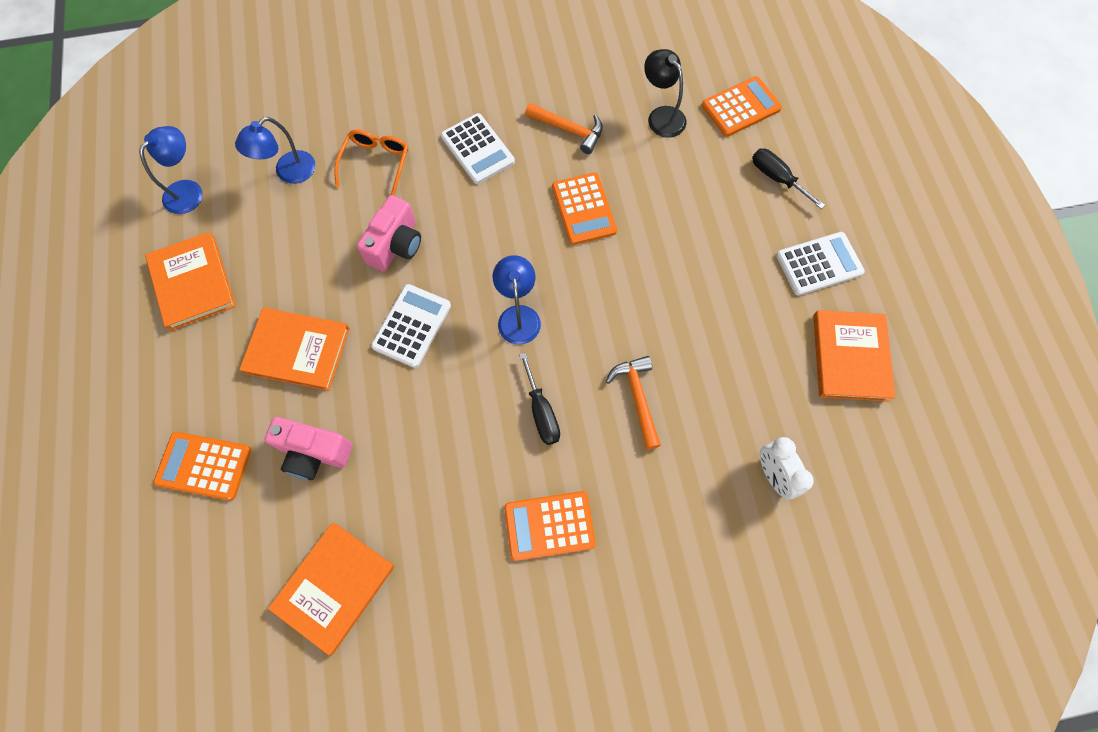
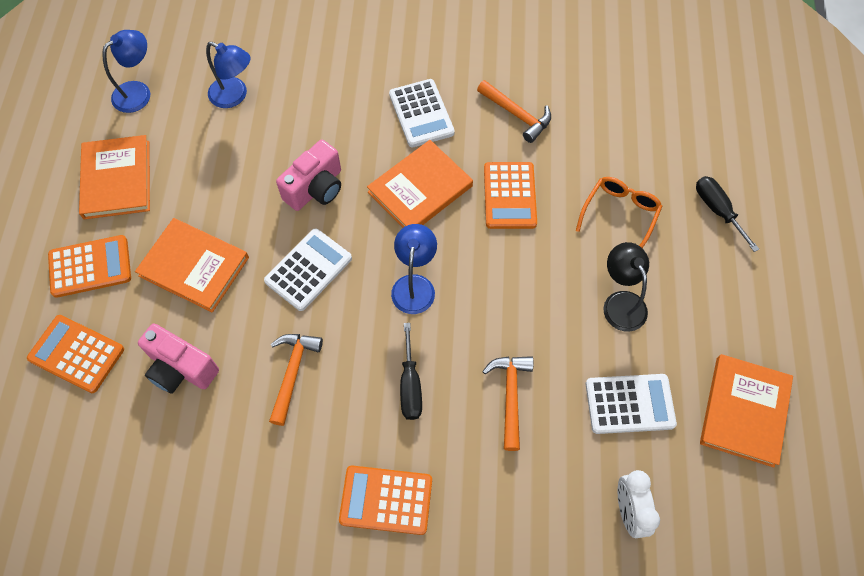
camera: 15 degrees right, 5 degrees down
(288, 173) = (235, 96): blue lamp -> blue lamp turned 120 degrees counterclockwise
(334, 587) = (162, 502): orange book -> orange book (420, 189)
(376, 163) = (320, 105): orange glasses -> orange glasses (620, 214)
(425, 429) = (293, 373): none -> orange hammer
(661, 116) = (614, 121): black lamp -> black lamp (620, 302)
(740, 107) = (699, 130): orange calculator -> orange calculator (90, 266)
(819, 264) = (737, 308): white calculator -> white calculator (629, 404)

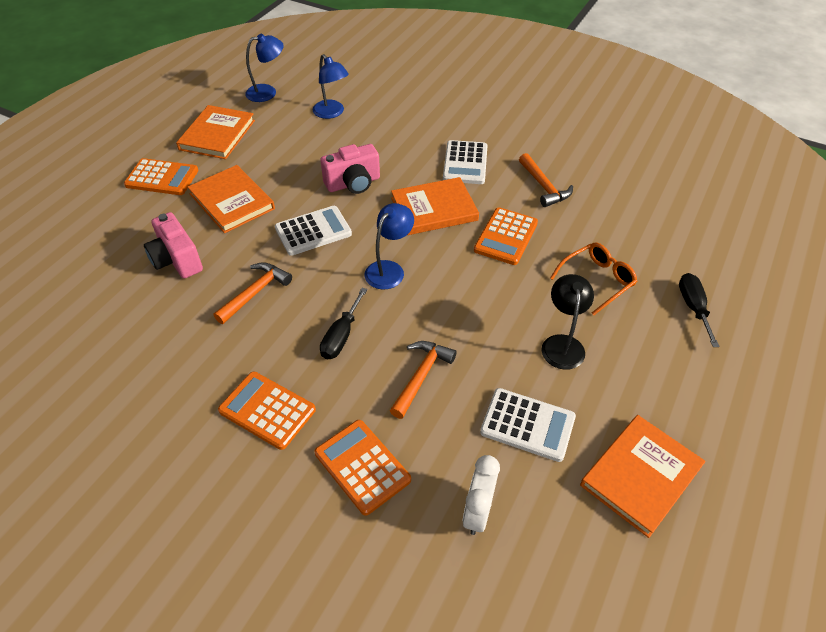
camera: 25 degrees right, 15 degrees down
(76, 354) = (113, 225): orange calculator -> orange calculator (362, 466)

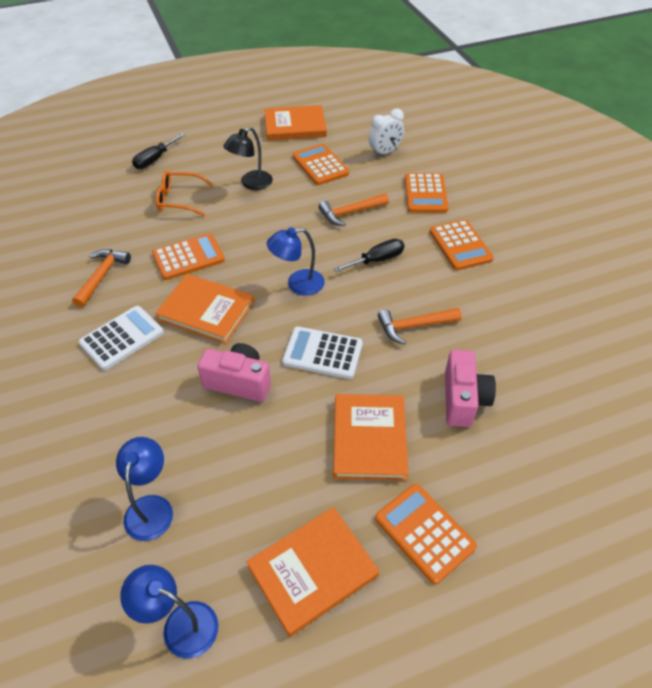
camera: 140 degrees left, 0 degrees up
(527, 425) = (320, 165): white calculator -> orange calculator

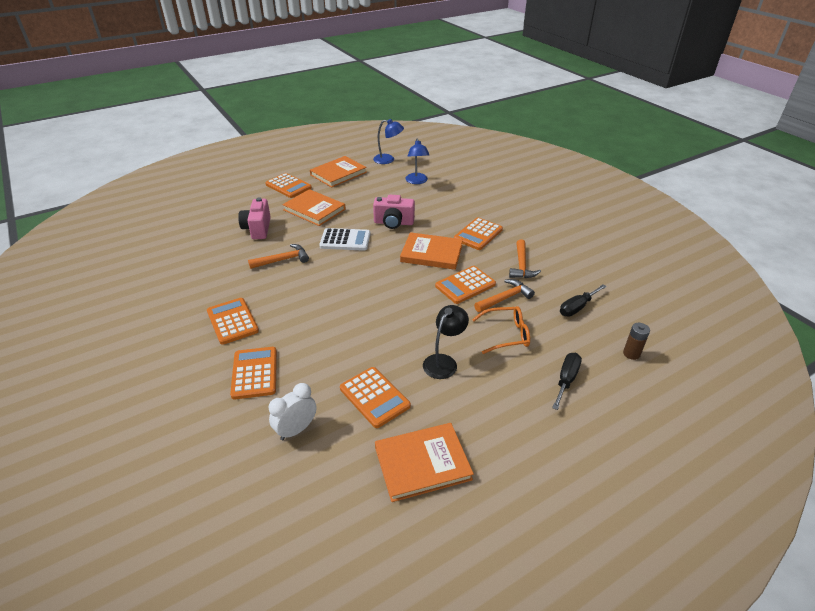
camera: 170 degrees right, 10 degrees down
(79, 171) = (631, 354): none -> brown battery
(122, 338) = (478, 234): white calculator -> orange calculator
(298, 284) = (371, 276): blue lamp -> none
(350, 212) = (334, 341): orange hammer -> orange hammer (505, 298)
(369, 439) = (314, 210): orange book -> orange book turned 45 degrees counterclockwise
(377, 260) = (308, 300): black screwdriver -> black screwdriver (577, 307)

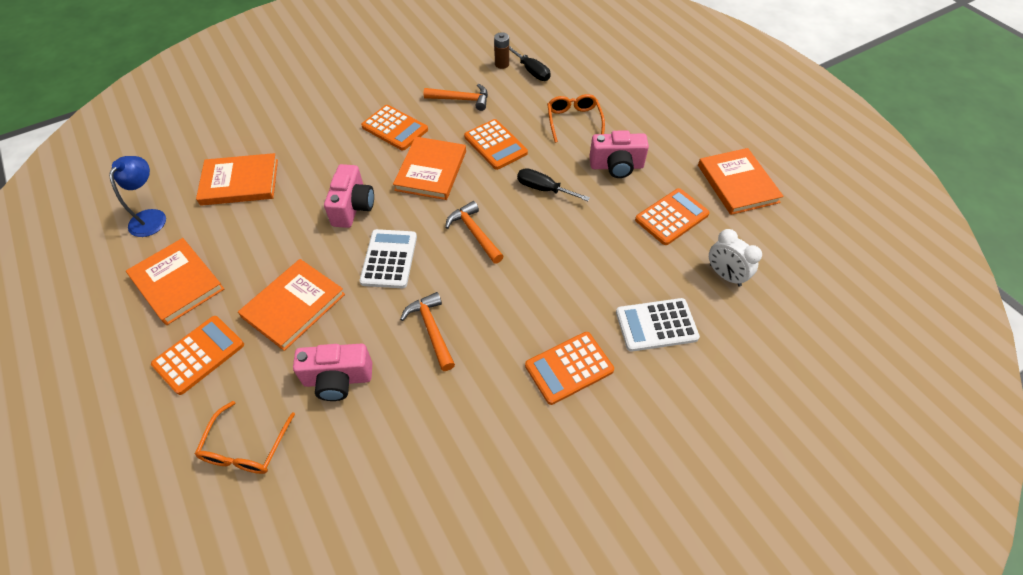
camera: 90 degrees left, 15 degrees up
(226, 206) = (245, 449): none -> orange glasses
(254, 373) = (656, 325): orange calculator -> white calculator
(417, 181) = (240, 182): blue lamp -> orange book
(444, 361) = (616, 166): black lamp -> pink camera
(505, 298) = (518, 117): orange hammer -> orange hammer (474, 233)
(566, 380) = (628, 91): black screwdriver -> black screwdriver (543, 189)
(631, 354) = (591, 51): brown battery -> brown battery (502, 64)

